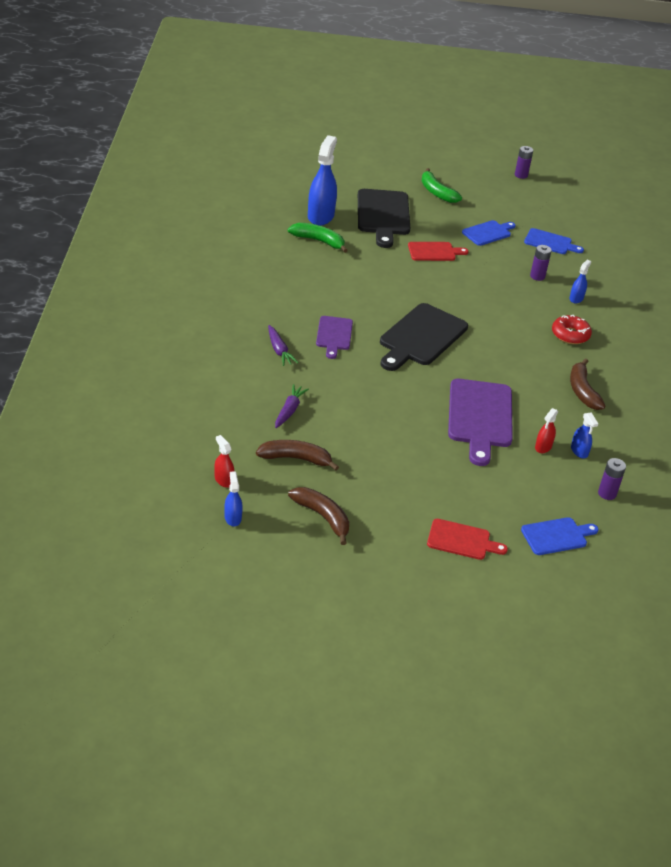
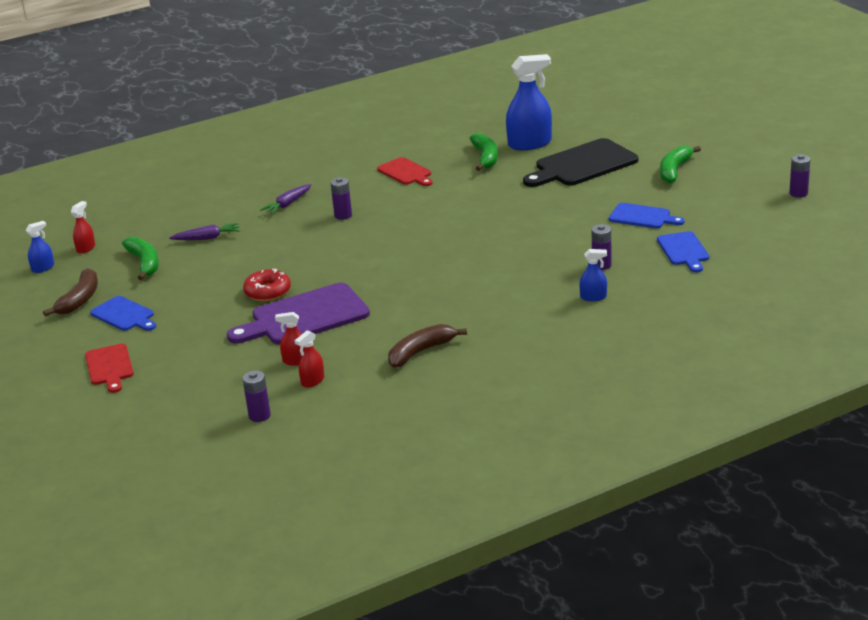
camera: 65 degrees right, 10 degrees down
(296, 459) = (144, 263): brown banana -> green banana
(334, 335) = (343, 215): purple cutting board -> purple battery
(421, 337) = (397, 250): black cutting board -> none
(434, 252) = (557, 206): red cutting board -> red cutting board (406, 172)
(557, 536) = (163, 409): blue cutting board -> blue cutting board (124, 315)
(570, 335) = (516, 315): red donut -> red donut (268, 292)
(579, 451) = (312, 381): blue spray bottle -> red spray bottle

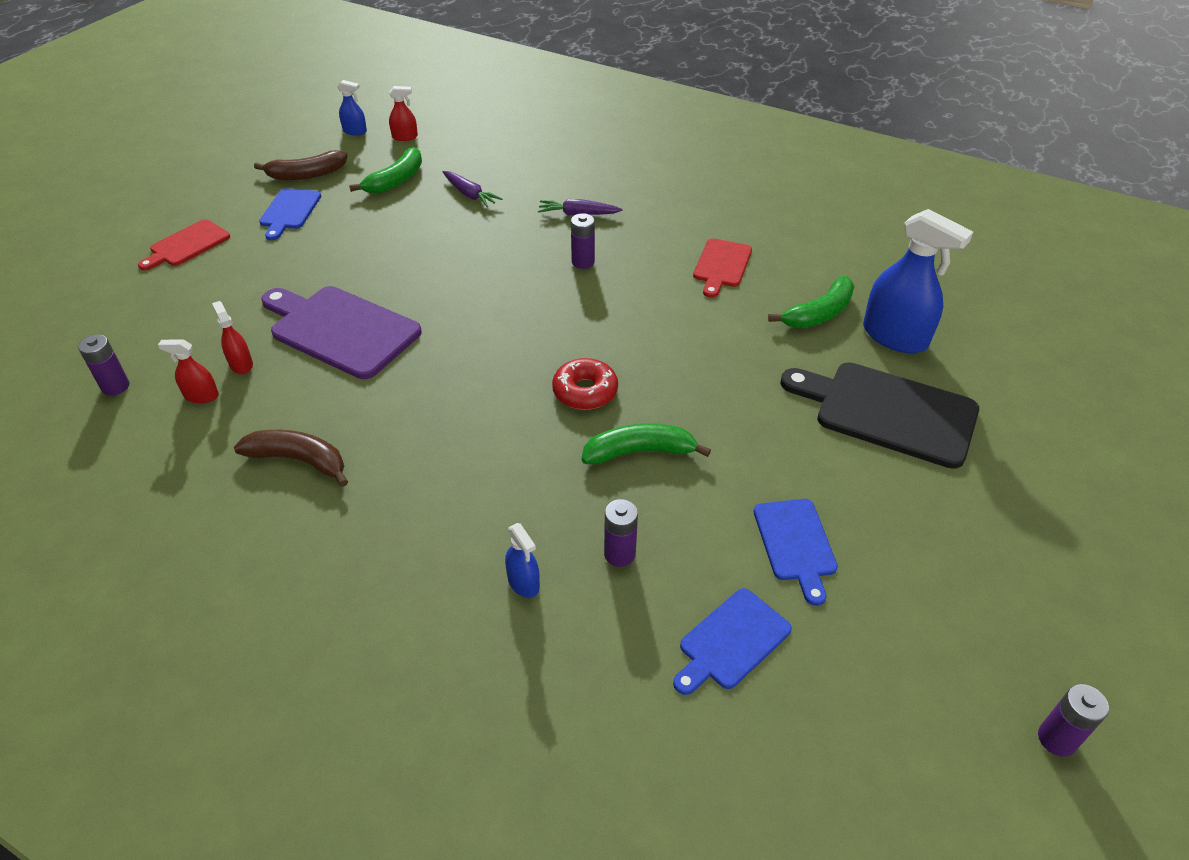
camera: 55 degrees right, 15 degrees up
(268, 292) = (381, 281): red donut -> red donut (585, 391)
(674, 170) = (969, 524): green banana -> green banana (639, 452)

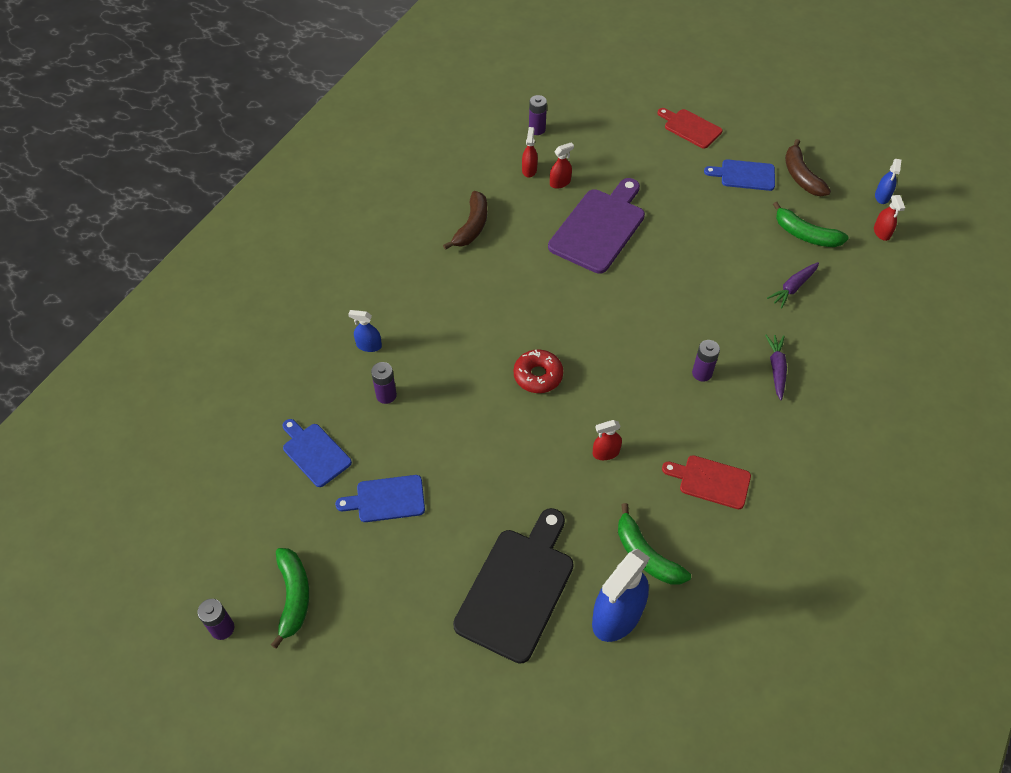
camera: 90 degrees right, 10 degrees up
(523, 582) = (369, 345): blue spray bottle -> blue spray bottle turned 45 degrees clockwise
(639, 452) = (475, 409): green banana -> green banana (293, 596)
(695, 337) = (606, 452): none -> red spray bottle

